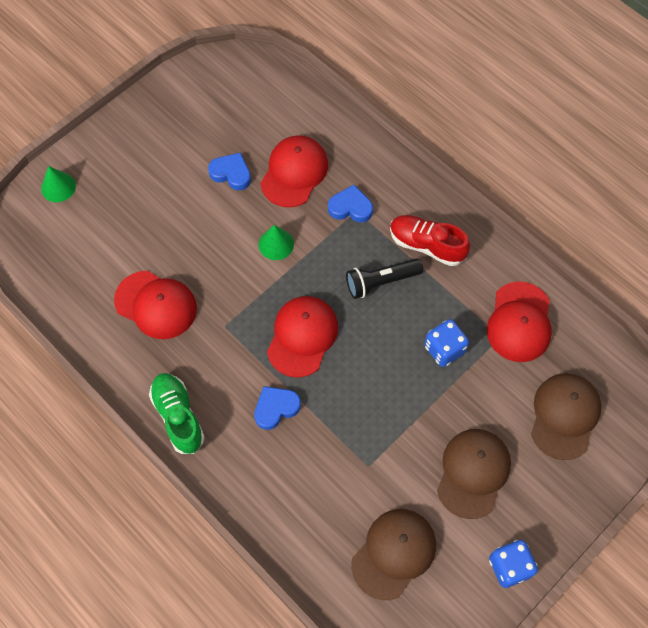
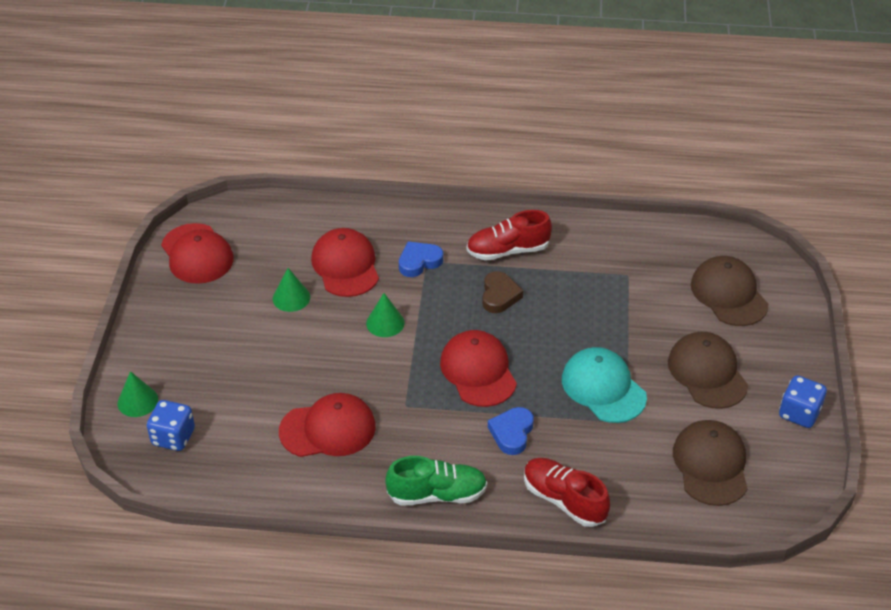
camera: 40 degrees left, 20 degrees down
(178, 416) = (437, 494): green shoe -> green shoe turned 150 degrees clockwise
(231, 173) = (291, 298): blue heart -> green cone
(258, 493) = (564, 500): none -> red shoe
(379, 423) = (603, 388): none -> turquoise cap
(381, 282) = (499, 295): black flashlight -> brown heart
(444, 349) = (597, 309): blue dice -> blue dice (173, 437)
(519, 322) = (631, 257): red cap -> red cap (197, 254)

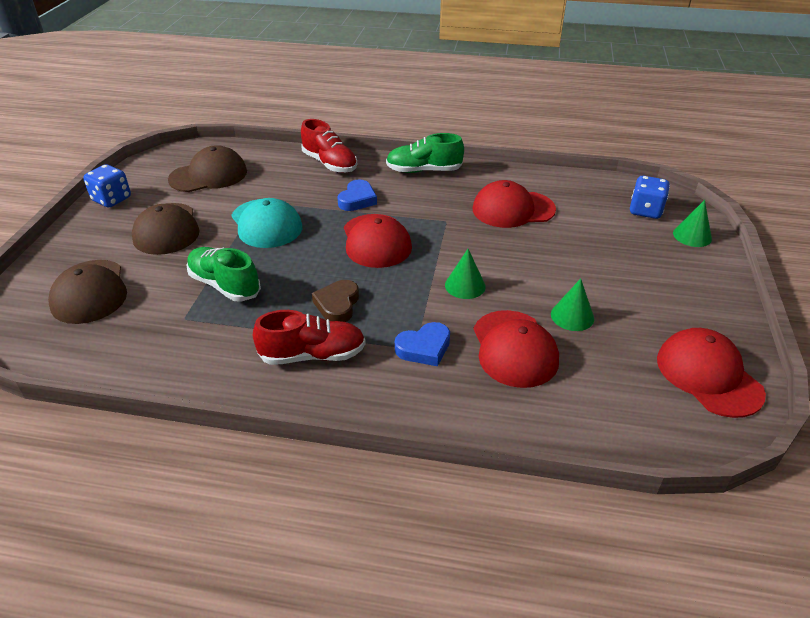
camera: 175 degrees left, 5 degrees down
(609, 309) = (224, 285): none -> green shoe
(710, 465) = (208, 175): brown cap -> brown cap turned 120 degrees counterclockwise

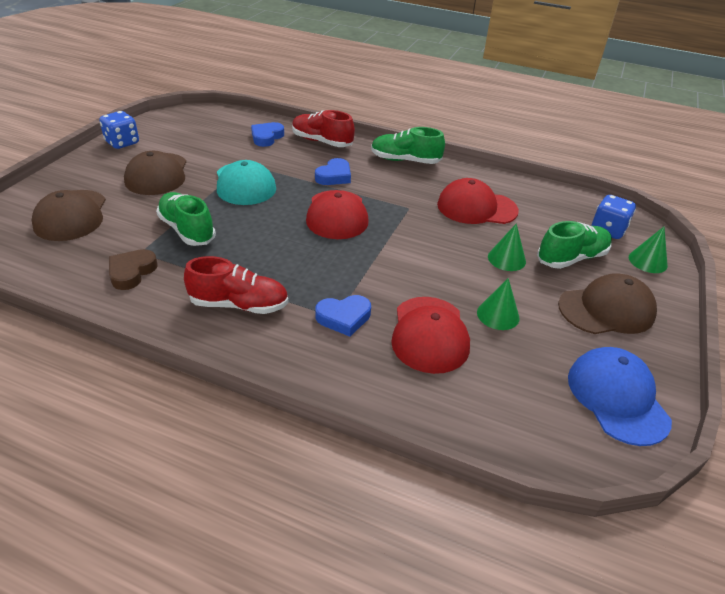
camera: 10 degrees right, 0 degrees up
(208, 175) = (212, 135): brown cap -> brown cap (606, 309)
(269, 168) = (266, 137): none -> blue heart
(330, 164) = (321, 141): red shoe -> red shoe turned 150 degrees clockwise
(337, 305) = (279, 264): brown heart -> brown heart (131, 272)
(465, 285) = (404, 268): green cone -> green cone (506, 259)
(621, 245) = (572, 258): none -> green shoe
(708, 375) = (617, 398): red cap -> blue cap

